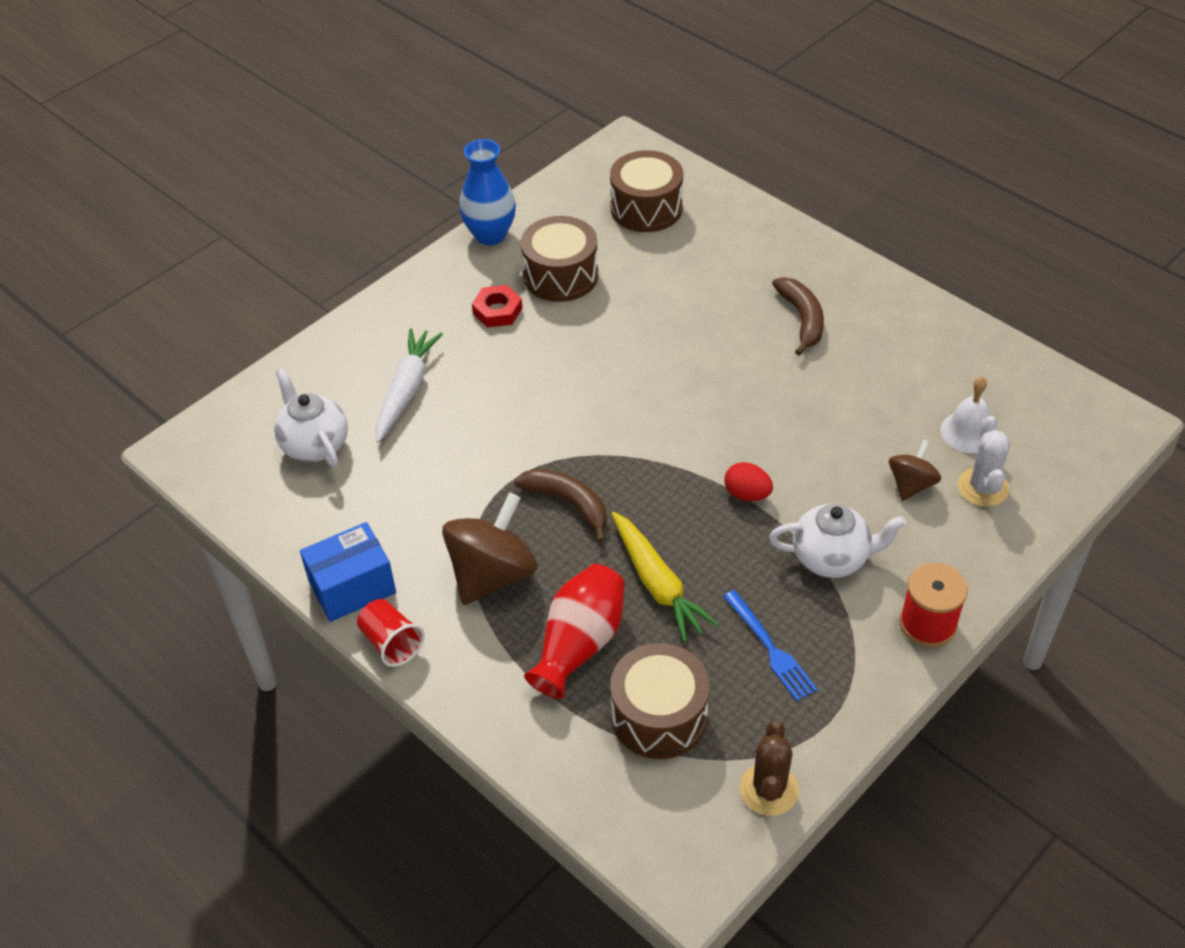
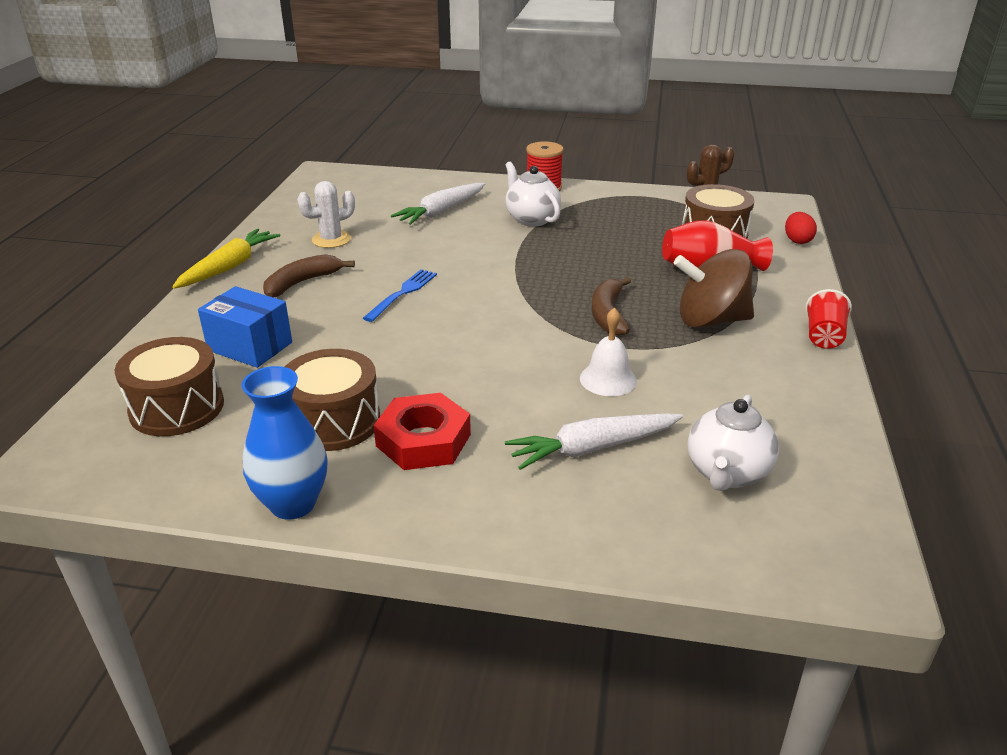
camera: 125 degrees left, 15 degrees down
(352, 587) = (815, 374): blue box -> blue box (250, 346)
(497, 311) = (423, 440): red nut -> red nut, size x1.53
(657, 584) = (627, 262): yellow carrot -> yellow carrot (229, 267)
(747, 494) = (513, 255): red egg -> red egg (797, 240)
(771, 649) = (621, 219): blue fork -> blue fork (403, 293)
(911, 484) = (441, 212): brown spinning top -> white carrot
(968, 432) = (374, 206): white bell -> white bell (608, 379)
(983, 487) = (420, 194): white cactus -> white cactus (331, 239)

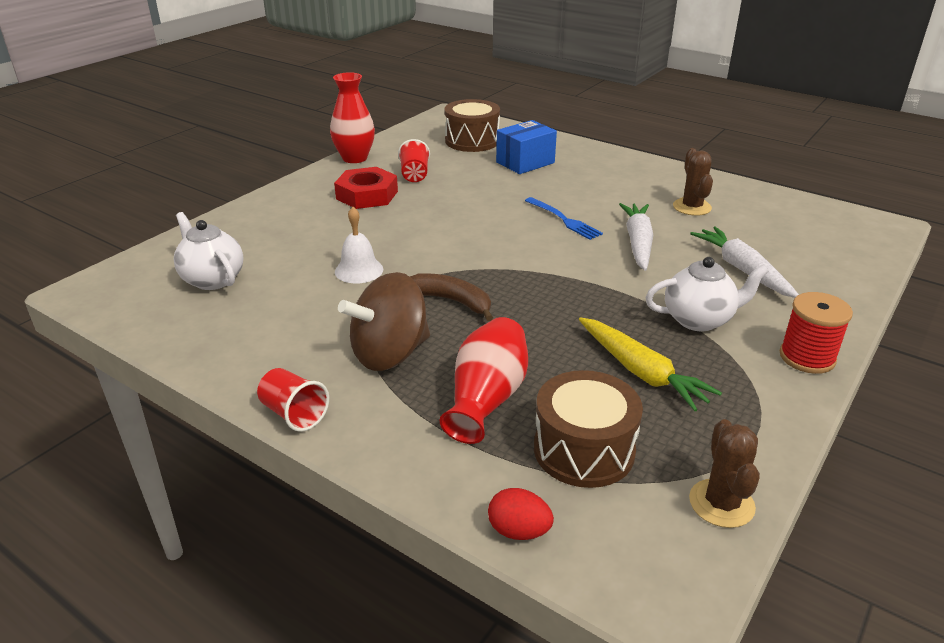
camera: 115 degrees right, 0 degrees up
(229, 267) = (656, 166): yellow carrot -> yellow carrot (641, 372)
(293, 504) = (355, 158): blue vase -> red vase
(302, 283) = (610, 187): brown banana -> none
(331, 239) = (692, 207): white cactus -> brown cactus
(334, 421) = (414, 175): brown drum -> red cup
(592, 448) = (295, 242): white carrot -> white carrot (638, 243)
(710, 320) = (390, 354): brown spinning top -> brown spinning top turned 150 degrees counterclockwise

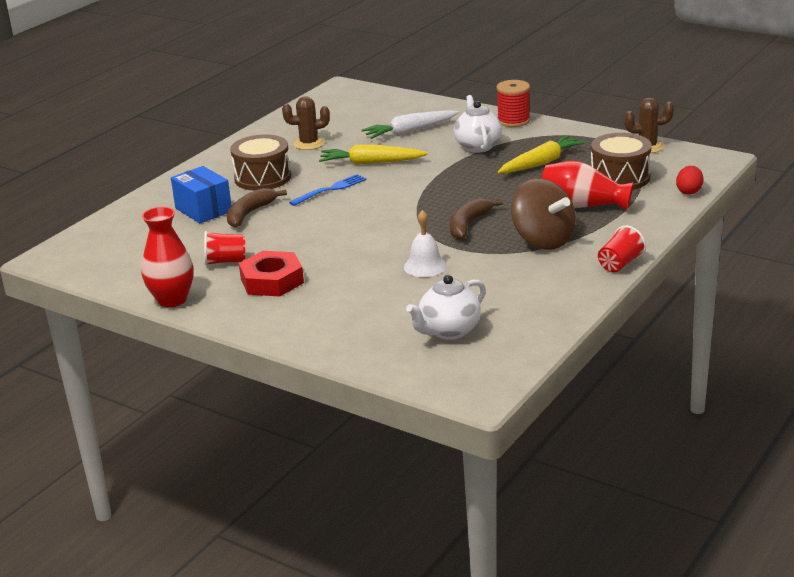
camera: 90 degrees left, 5 degrees down
(472, 141) = (138, 239): brown drum -> brown drum (262, 178)
(512, 182) = (249, 213): none -> brown banana
(638, 243) = (371, 163): white carrot -> yellow carrot

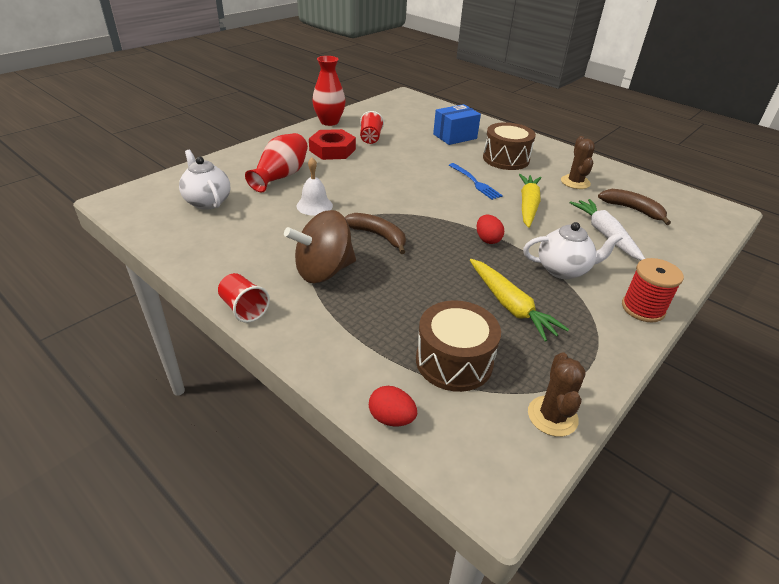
camera: 95 degrees right, 10 degrees up
(249, 213) = (442, 150): brown banana -> brown banana (632, 210)
(446, 177) = (487, 239): none -> red egg
(582, 205) = (388, 313): red vase -> red vase (281, 176)

